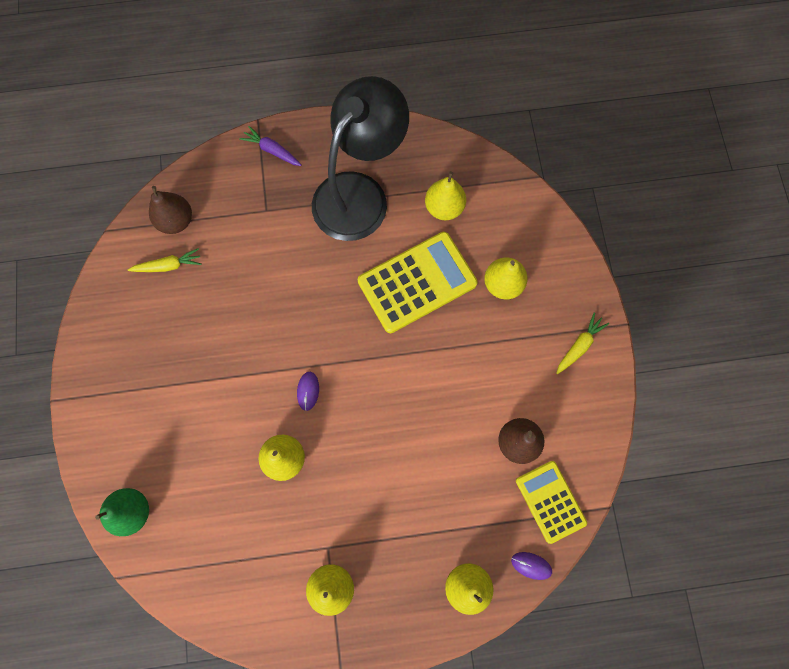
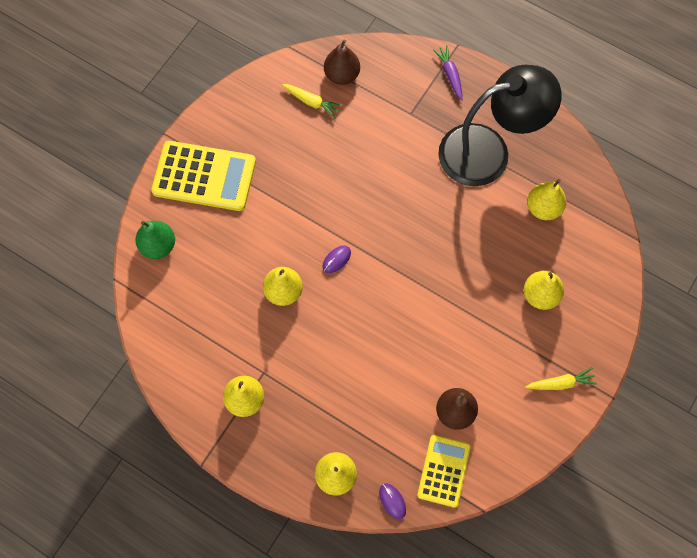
camera: 40 degrees right, 5 degrees down
(417, 283) = (477, 246): yellow calculator -> yellow calculator (204, 177)

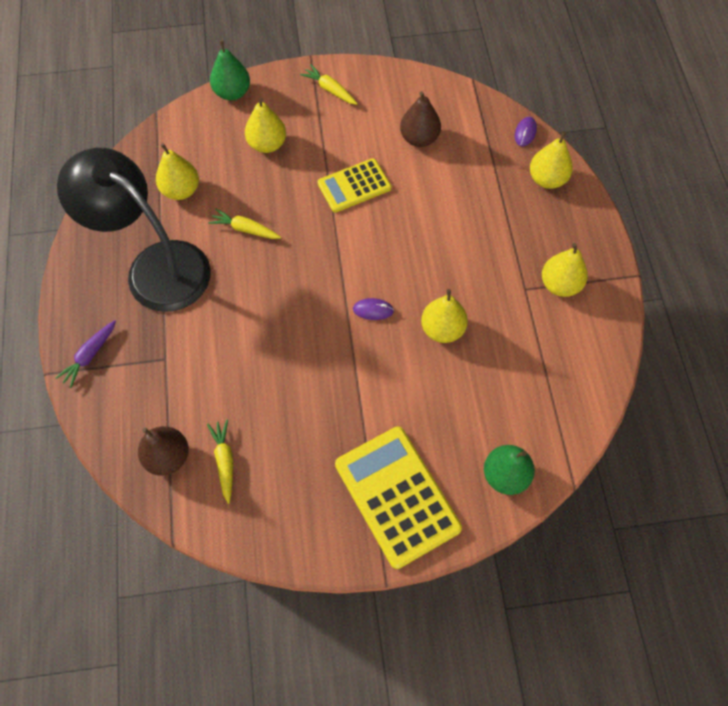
camera: 130 degrees left, 5 degrees down
(444, 471) = (470, 117): yellow calculator -> yellow calculator (354, 186)
(472, 226) = (245, 229): none -> yellow carrot
(615, 307) = (232, 93): none -> green pear

